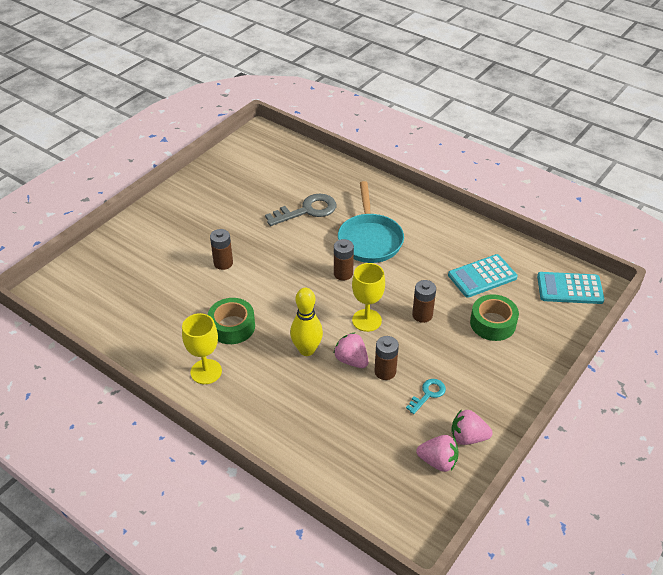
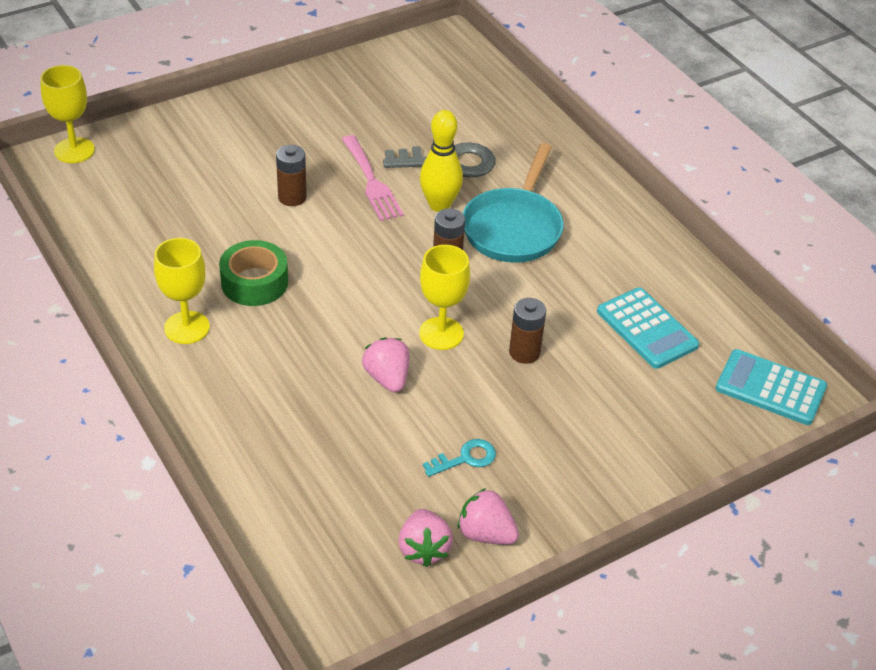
camera: 20 degrees right, 0 degrees up
(59, 277) = (74, 150): none -> yellow goblet
(267, 237) = (372, 182): none -> pink fork
(307, 350) = (335, 345): yellow bowling pin -> yellow bowling pin (439, 205)
(385, 372) = (424, 409): brown battery -> none
(438, 461) = (423, 549): pink strawberry -> pink strawberry turned 45 degrees clockwise
(482, 276) = (647, 329): turquoise calculator -> turquoise calculator turned 120 degrees counterclockwise
(492, 323) = (620, 397): green tape -> none

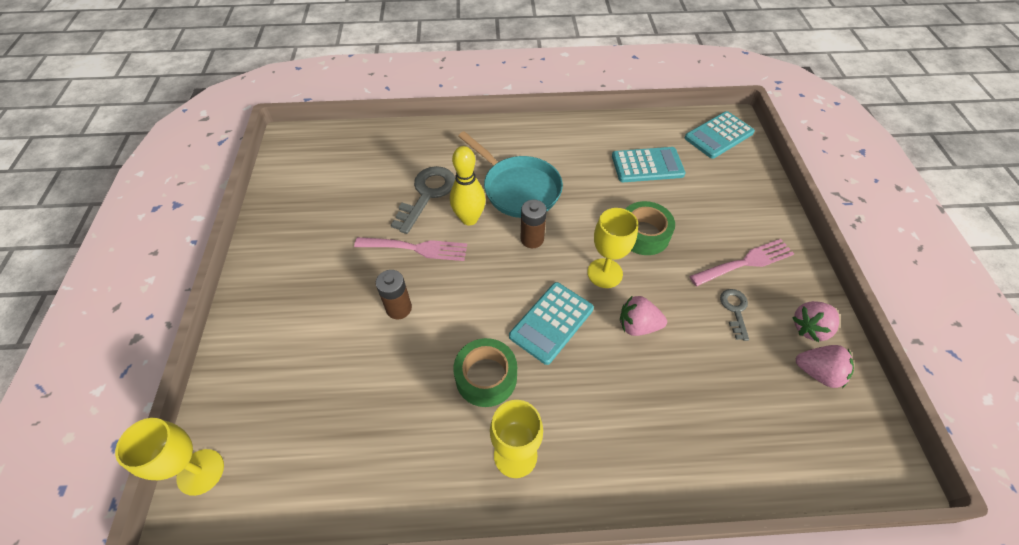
camera: 60 degrees left, 10 degrees up
(346, 309) = (551, 322): none -> turquoise calculator
(465, 458) = (735, 310): turquoise key -> grey key
(524, 352) = (643, 234): brown battery -> green tape
(548, 456) = (745, 262): none -> pink fork

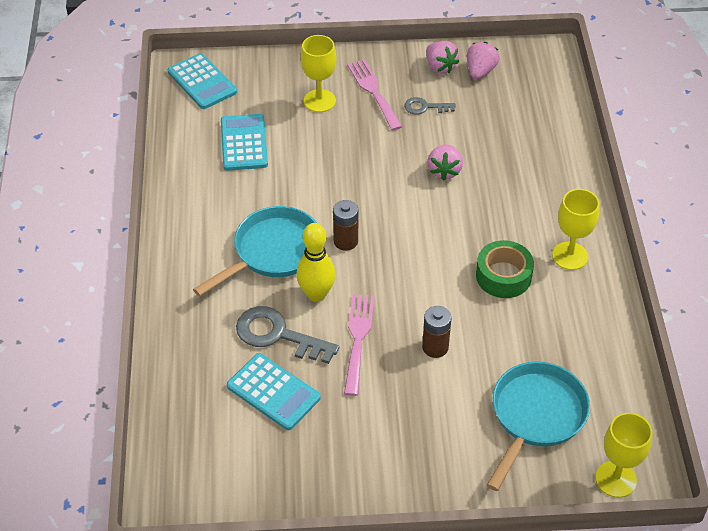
camera: 90 degrees left, 5 degrees down
(299, 395) = (536, 416): none -> turquoise pan
(551, 322) = (444, 229): turquoise calculator -> turquoise calculator (273, 392)
(604, 273) = (387, 188): yellow goblet -> yellow goblet (319, 101)
(643, 234) = (340, 156): green tape -> none

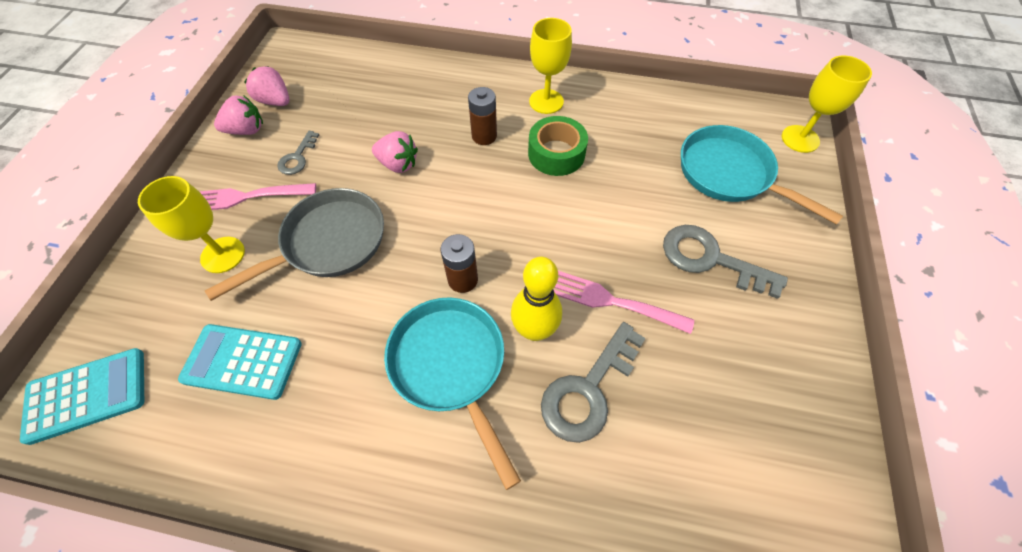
camera: 75 degrees left, 10 degrees up
(273, 392) = (677, 415): turquoise calculator -> none
(350, 154) = (329, 243): none -> grey pan
(425, 405) = (710, 259): none -> grey key
(435, 347) = (635, 231): brown battery -> brown battery (484, 136)

